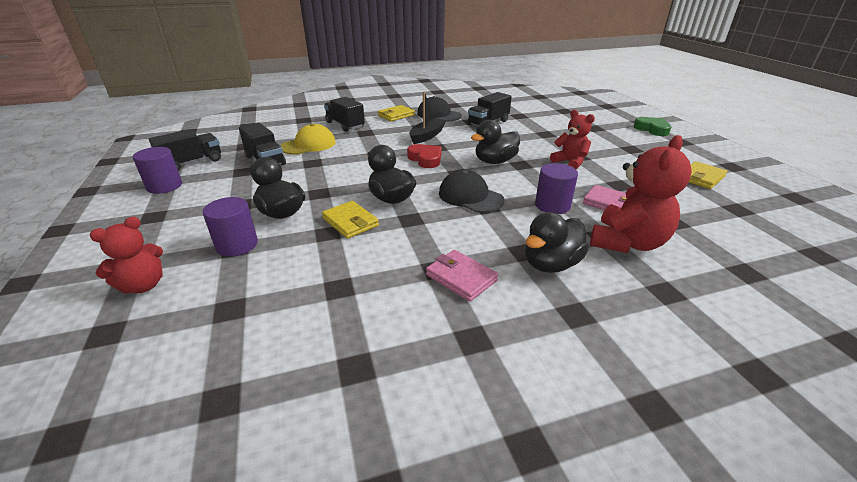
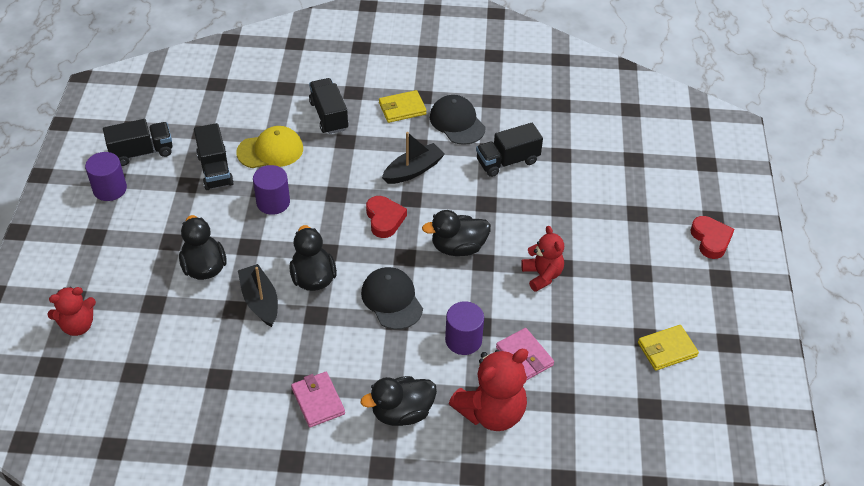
camera: 20 degrees right, 15 degrees up
(237, 245) = (155, 300): purple cylinder -> purple cylinder (273, 202)
(350, 222) = (260, 301): yellow wallet -> black boat
(652, 129) = (710, 239): green heart -> red heart

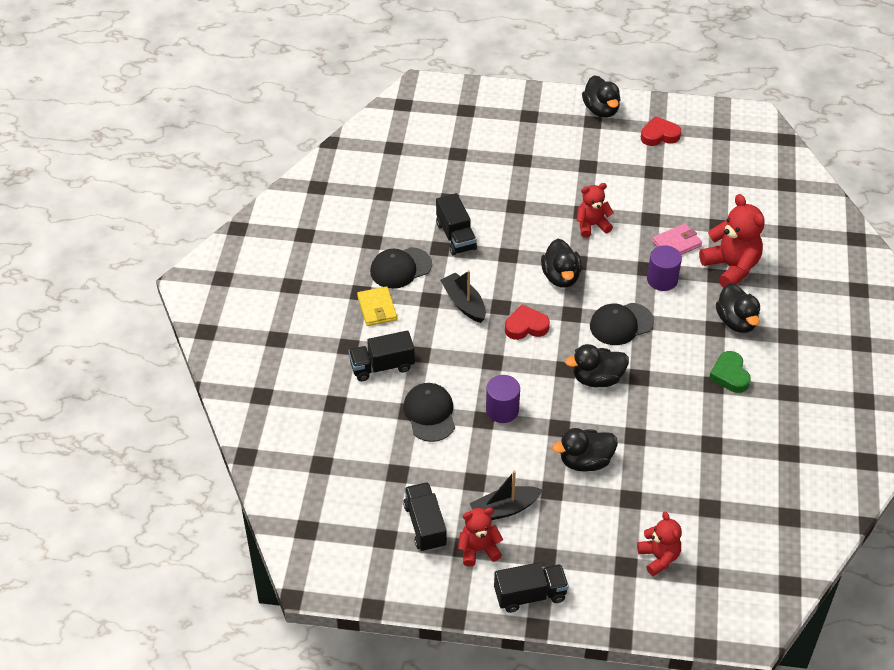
camera: 85 degrees left, 0 degrees up
(110, 189) = (478, 549): purple cylinder -> red teddy bear
(215, 170) = (455, 459): black truck -> black truck (530, 595)
(260, 301) = (625, 417): black boat -> black boat (504, 509)
(270, 150) = (430, 413): yellow cap -> black cap
(318, 401) = (730, 375): pink wallet -> green heart
(667, 349) = (665, 161): yellow wallet -> none
(710, 239) = (553, 121): red heart -> red heart (659, 135)
(744, 286) = (601, 110): none -> black duck

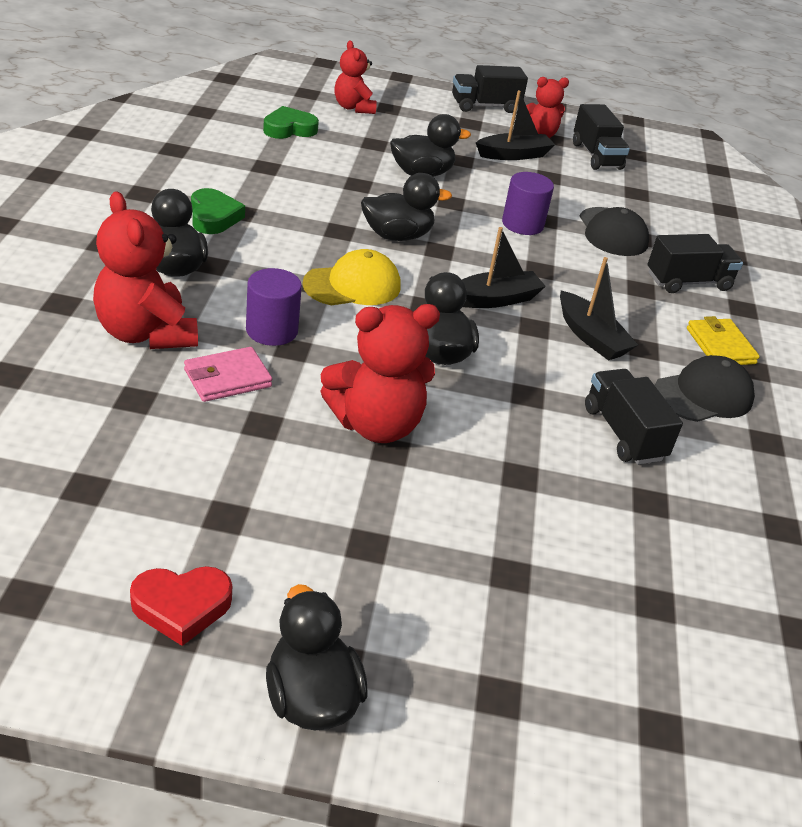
camera: 175 degrees right, 10 degrees down
(526, 326) = (494, 299): red heart -> black boat
(592, 225) = (376, 425): red teddy bear -> red teddy bear, size x1.59
(621, 324) = (352, 285): black cap -> yellow cap
(708, 505) = (289, 129): none -> green heart

